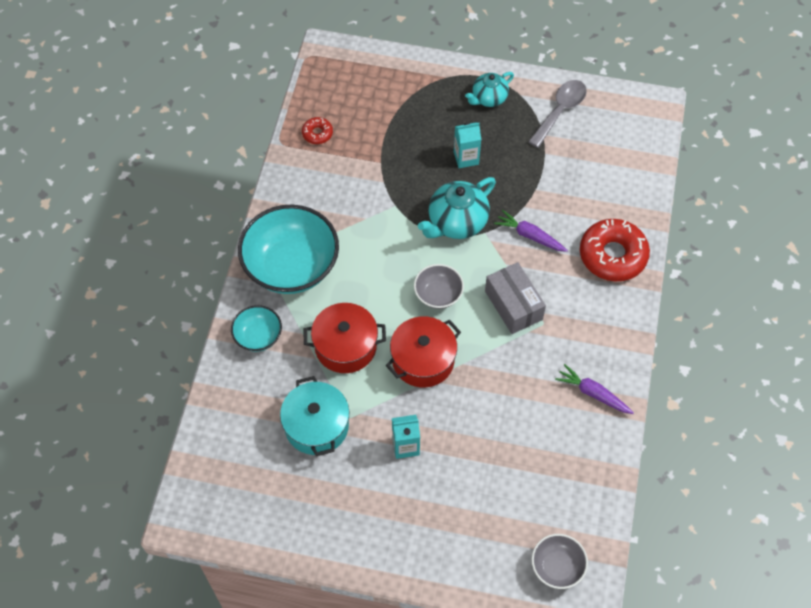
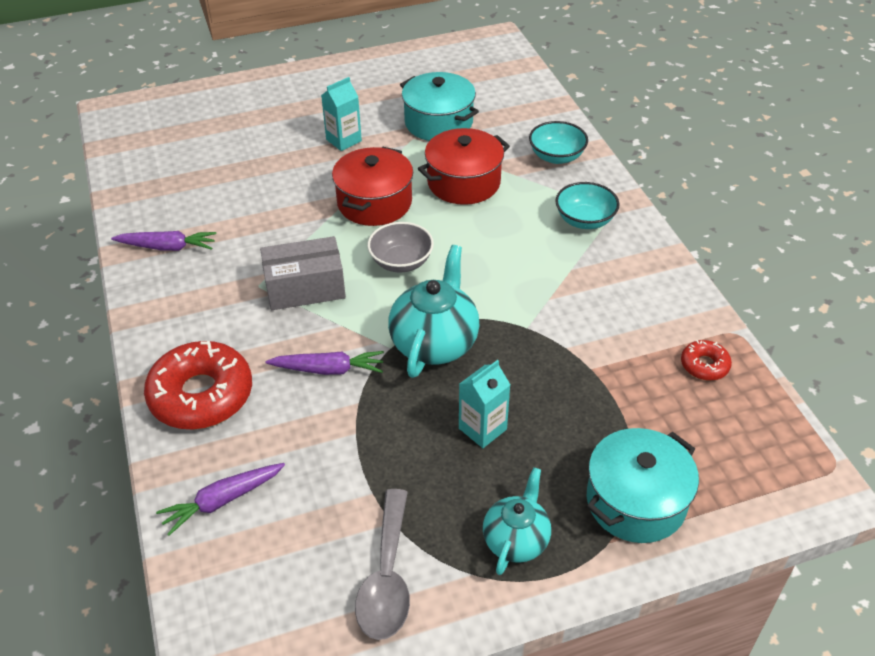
camera: 150 degrees right, 15 degrees down
(291, 266) = (584, 220): turquoise bowl -> turquoise bowl, size x0.50
(418, 87) = (636, 501): none -> turquoise pot
(513, 305) = (305, 288): grey box -> grey box turned 45 degrees counterclockwise
(557, 567) = (150, 121): grey bowl -> none
(624, 185) = (222, 501): none -> purple carrot

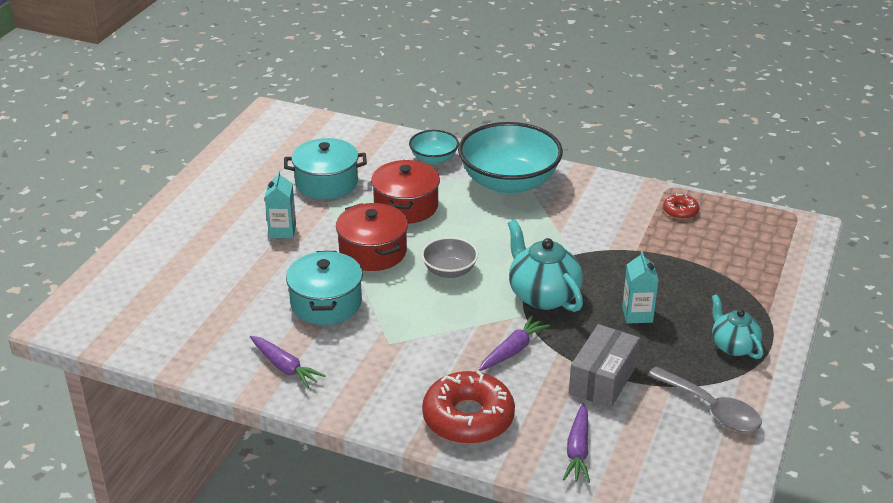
camera: 50 degrees left, 10 degrees down
(167, 247) = (285, 367): purple carrot -> purple carrot turned 90 degrees clockwise
(305, 288) = (420, 323): grey box -> grey box (602, 379)
(584, 220) = (509, 182): turquoise bowl -> turquoise bowl, size x2.01
(636, 501) = (750, 290): turquoise pot -> turquoise pot (326, 303)

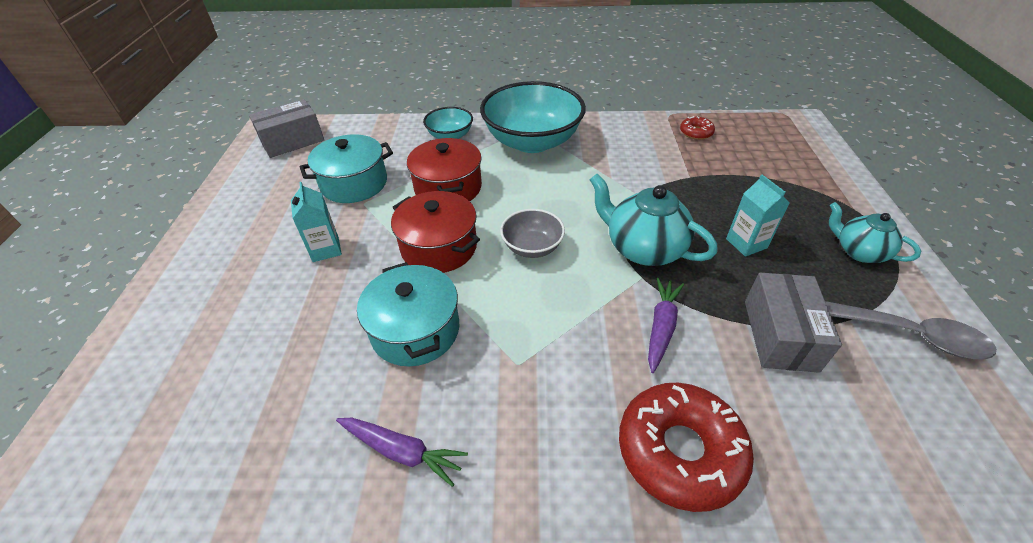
camera: 20 degrees left, 10 degrees up
(287, 131) = (292, 141): none -> grey box
(578, 450) = (838, 453): purple carrot -> none

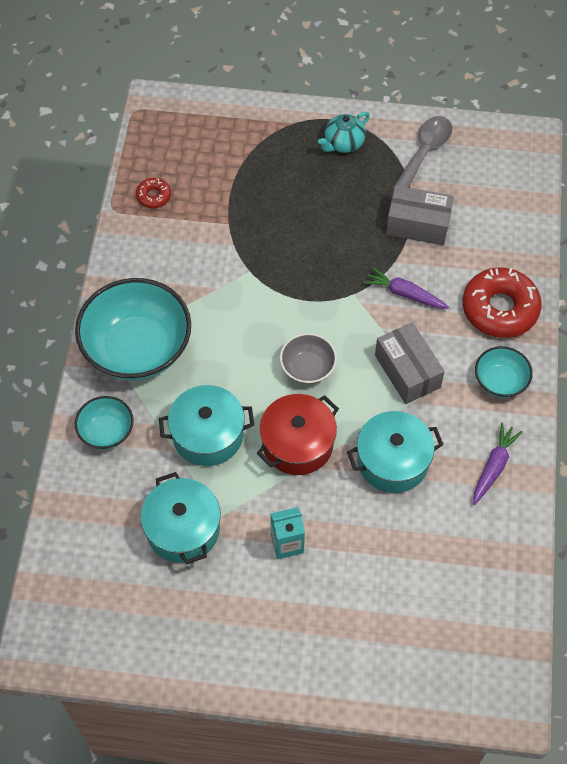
camera: 85 degrees left, 15 degrees up
(292, 141) = (77, 613): grey box -> grey box (407, 371)
(448, 188) = (208, 435): red pot -> turquoise pot
(547, 456) = (500, 381): none -> turquoise bowl
(643, 248) = (320, 285): turquoise teapot -> none
(746, 243) = (324, 212): turquoise carton -> none

